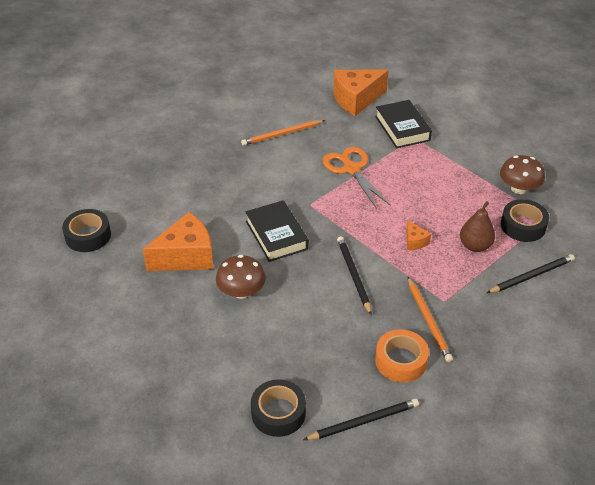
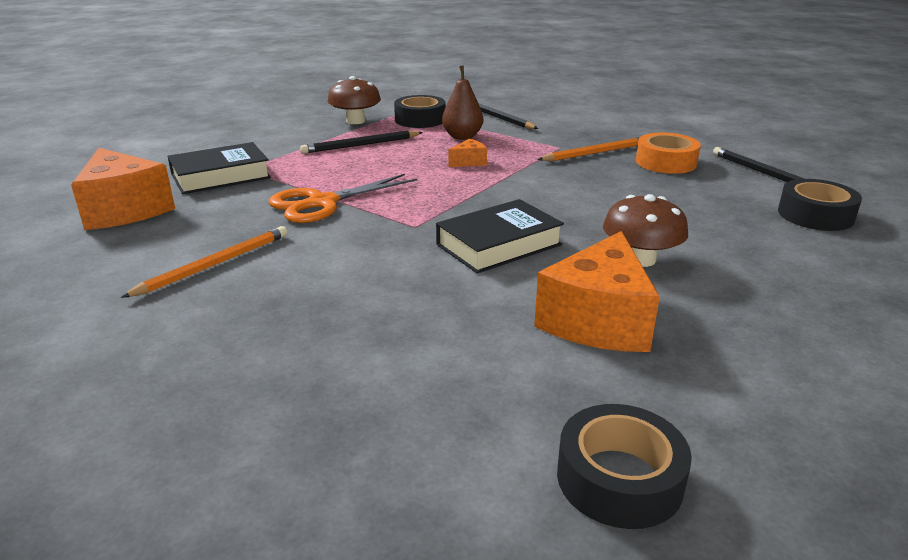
camera: 100 degrees left, 15 degrees down
(186, 256) = (598, 320): orange cheese -> orange cheese turned 120 degrees counterclockwise
(282, 134) = (214, 265): orange pencil -> orange pencil turned 105 degrees counterclockwise
(353, 275) = (551, 190): black pencil -> black pencil (361, 145)

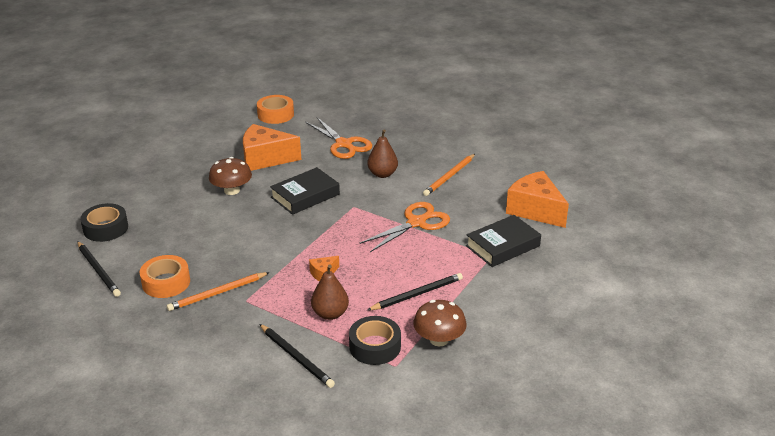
camera: 175 degrees right, 5 degrees up
(343, 275) = (382, 174): none -> brown pear
(409, 349) = (344, 144): none -> orange scissors
(598, 320) = (265, 159): orange cheese -> orange cheese turned 105 degrees counterclockwise
(619, 479) = (275, 114): black tape -> orange tape

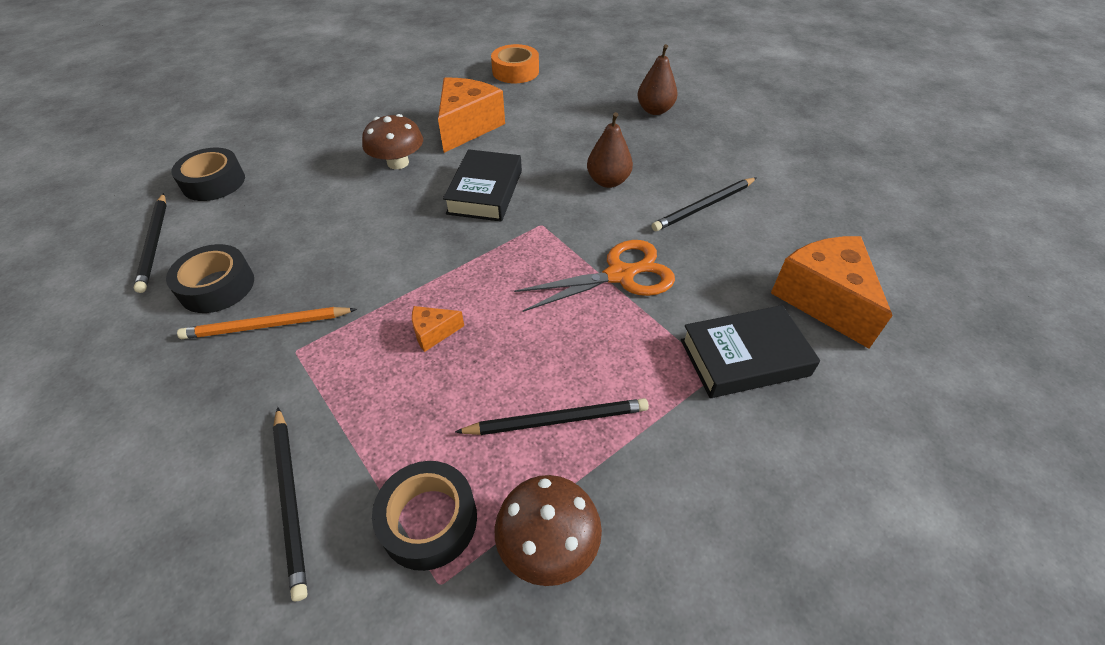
camera: 20 degrees right, 15 degrees up
(166, 282) = (217, 286): orange tape -> black tape
(265, 159) = (467, 127): orange cheese -> orange cheese turned 90 degrees clockwise
(305, 196) = (485, 192): black book -> black book turned 60 degrees counterclockwise
(330, 314) = (398, 418): brown pear -> brown pear (655, 110)
(344, 144) = (578, 127): orange scissors -> none
(449, 176) = (704, 206): orange pencil -> black pencil

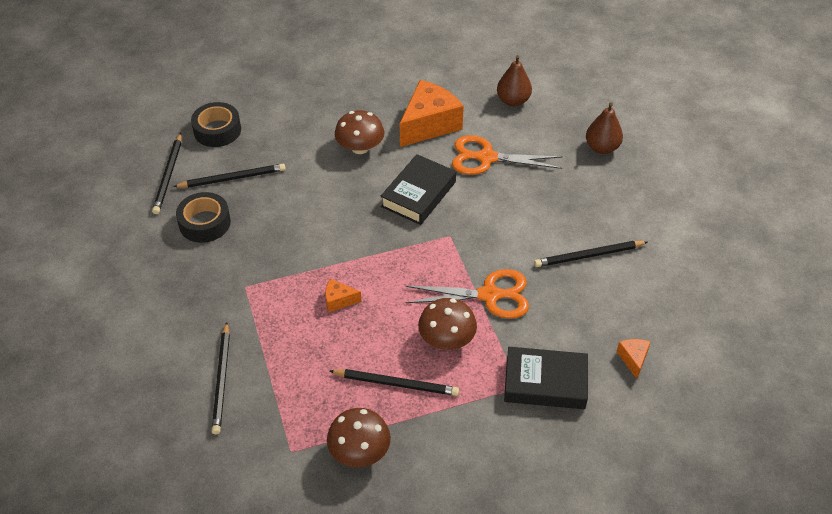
camera: 20 degrees right, 0 degrees up
(245, 227) = (232, 178): none -> black pencil
(268, 326) = (232, 263): orange pencil -> none
(429, 520) = (296, 417): black tape -> none
(515, 71) = (496, 71): orange tape -> none
(543, 143) = (486, 158): none -> orange scissors
(595, 340) = (447, 339): none -> brown mushroom
(608, 181) = (522, 211): brown pear -> brown pear (513, 101)
(823, 299) = (633, 359): orange cheese -> orange cheese, size x0.45

